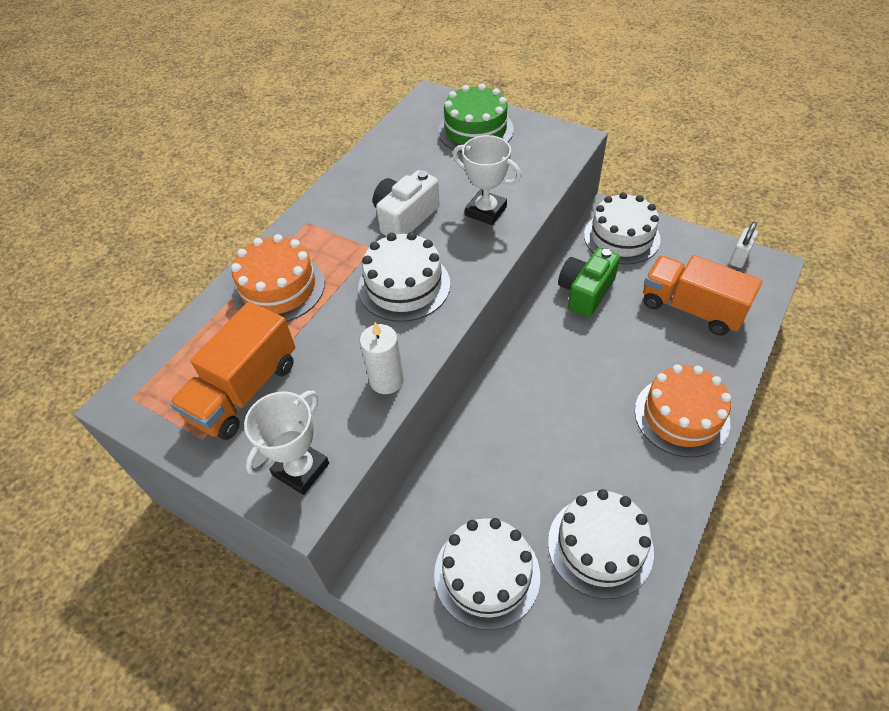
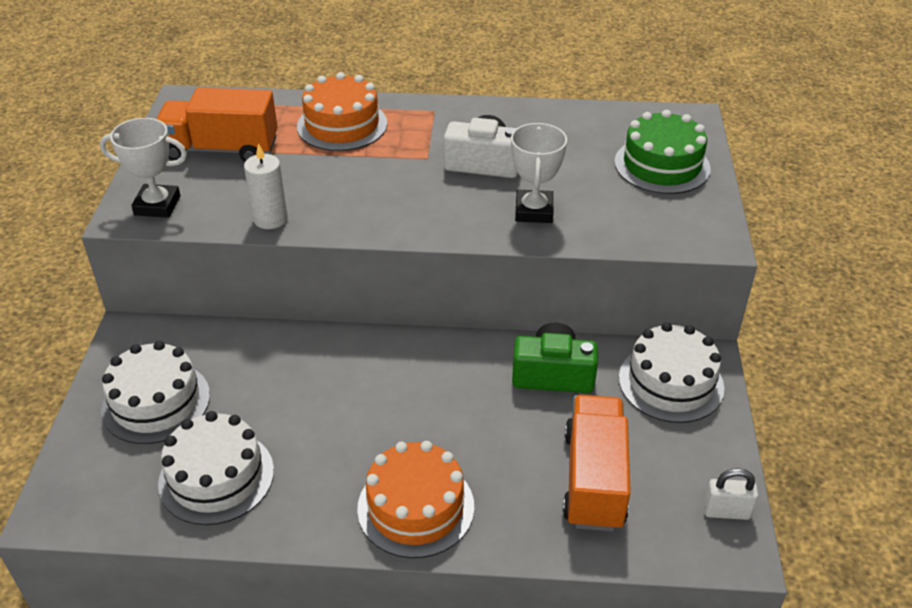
camera: 60 degrees right, 10 degrees down
(404, 286) = (390, 192): white cake -> none

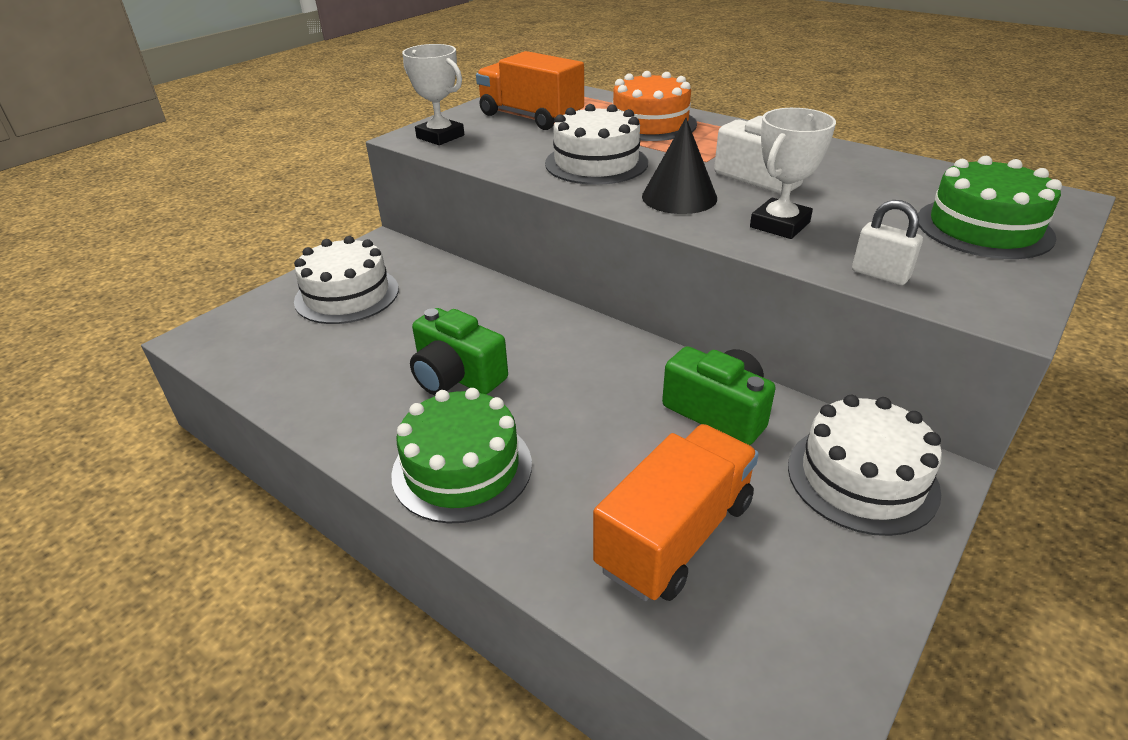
camera: 35 degrees right, 5 degrees down
(216, 477) = (329, 365): white cake -> white cake (596, 163)
(270, 219) = (515, 166): white candle -> none
(338, 435) = (457, 376): none -> green camera
(416, 507) = (462, 468): orange cake -> green cake
(440, 208) = (679, 197): none -> black cone
(726, 511) = (828, 663): white padlock -> white padlock (880, 274)

